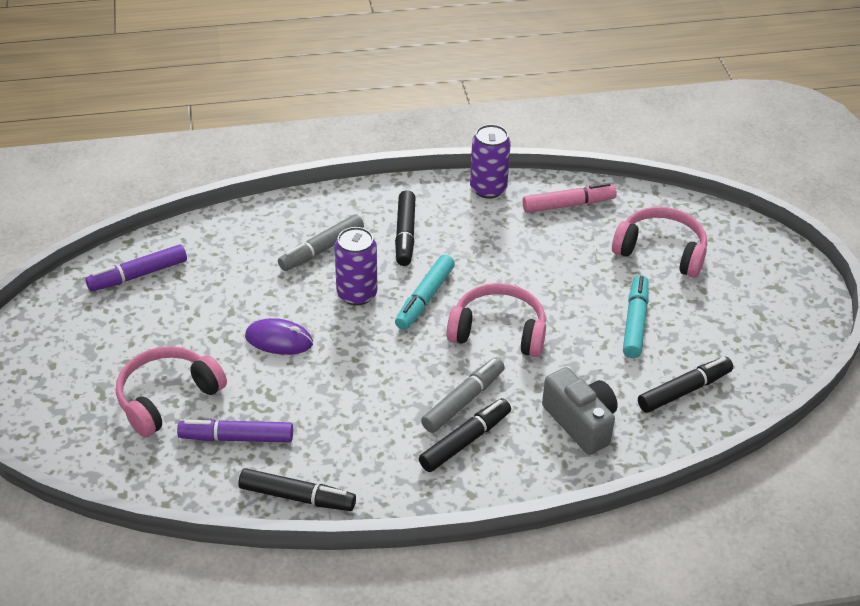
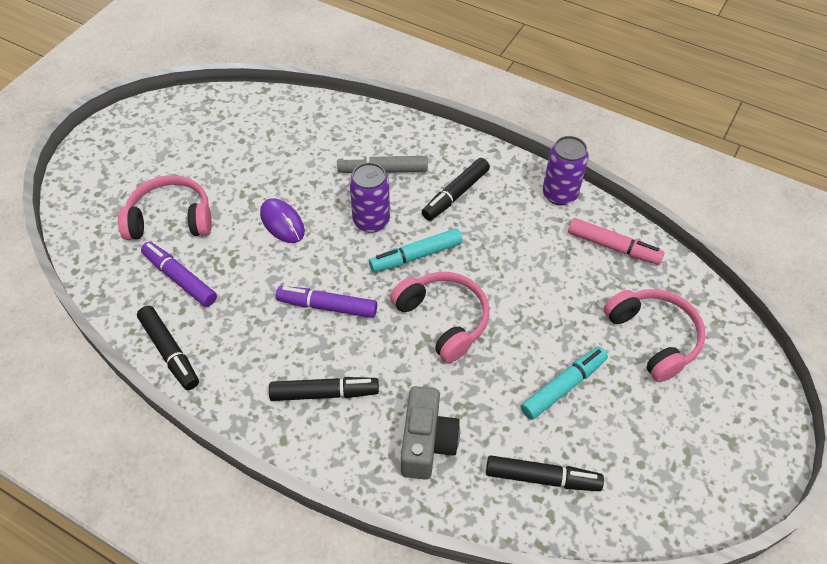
camera: 40 degrees right, 10 degrees up
(138, 275) = (245, 117): purple marker -> purple marker (327, 306)
(463, 401) = (357, 359): grey marker -> none

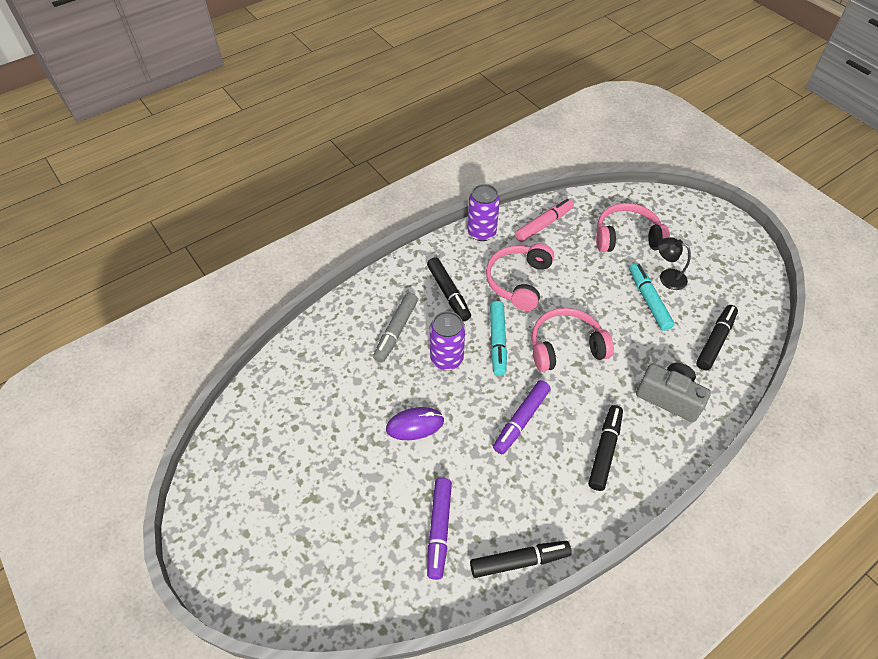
camera: 65 degrees left, 0 degrees up
(170, 219) = (361, 519): pink headphones -> pink headphones (519, 281)
(180, 278) = (439, 530): purple marker -> purple marker turned 60 degrees counterclockwise
(615, 399) = (667, 277): none -> black lamp

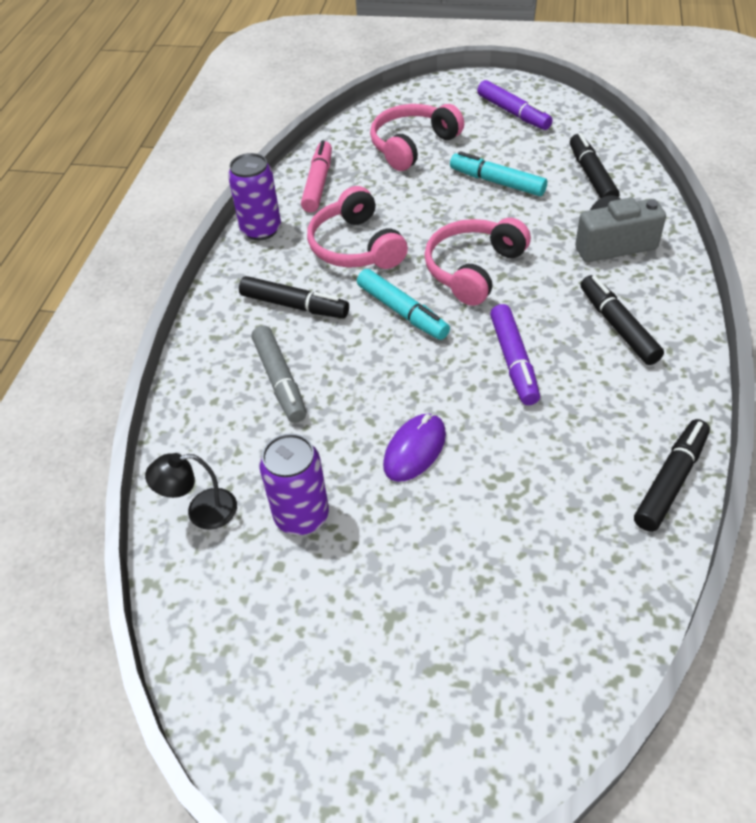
camera: 40 degrees left, 5 degrees down
(439, 530) = (564, 523): purple marker -> purple marker (513, 113)
(446, 359) = (369, 364): purple can -> purple can (301, 516)
(667, 277) = (489, 154): black lamp -> black lamp (201, 511)

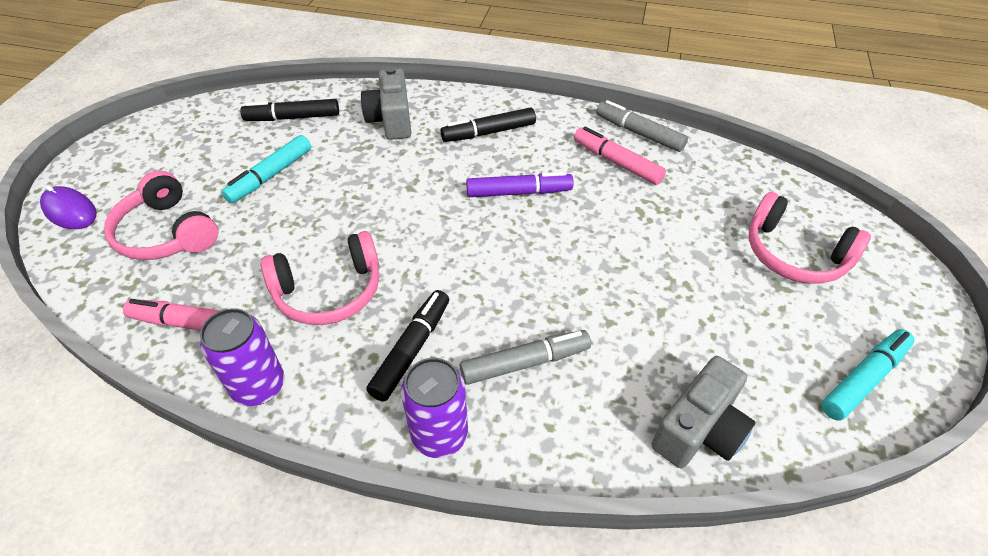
camera: 90 degrees left, 0 degrees up
(201, 511) = (699, 430): black lamp -> grey camera
(301, 516) = (693, 344): purple can -> purple can (439, 435)
(402, 312) = (442, 259): turquoise marker -> turquoise marker (863, 379)
(414, 450) = (615, 262): purple mouse -> purple mouse (70, 211)
(474, 269) = (396, 204): pink headphones -> pink headphones (794, 254)
(513, 113) = (158, 152): purple marker -> none
(595, 453) = (616, 162): none -> pink marker
(670, 481) = (639, 133): black marker -> grey marker

